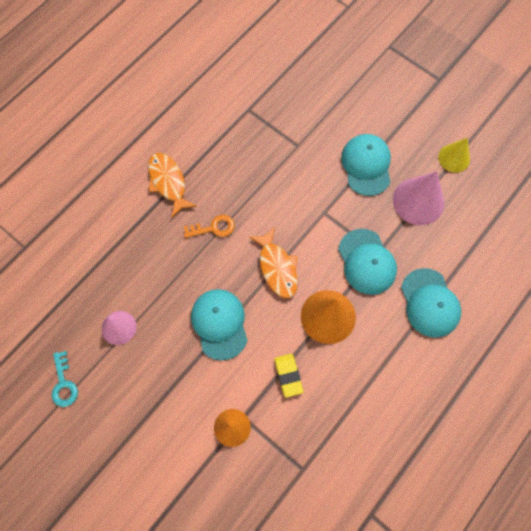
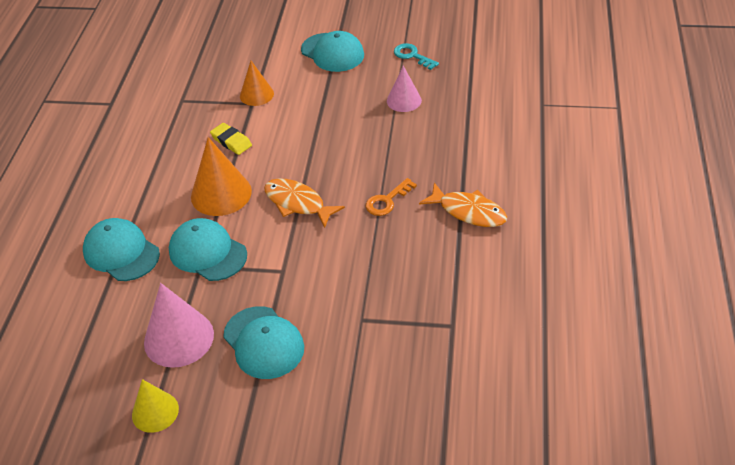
camera: 150 degrees right, 25 degrees down
(219, 324) = (319, 142): turquoise cap -> turquoise cap (332, 52)

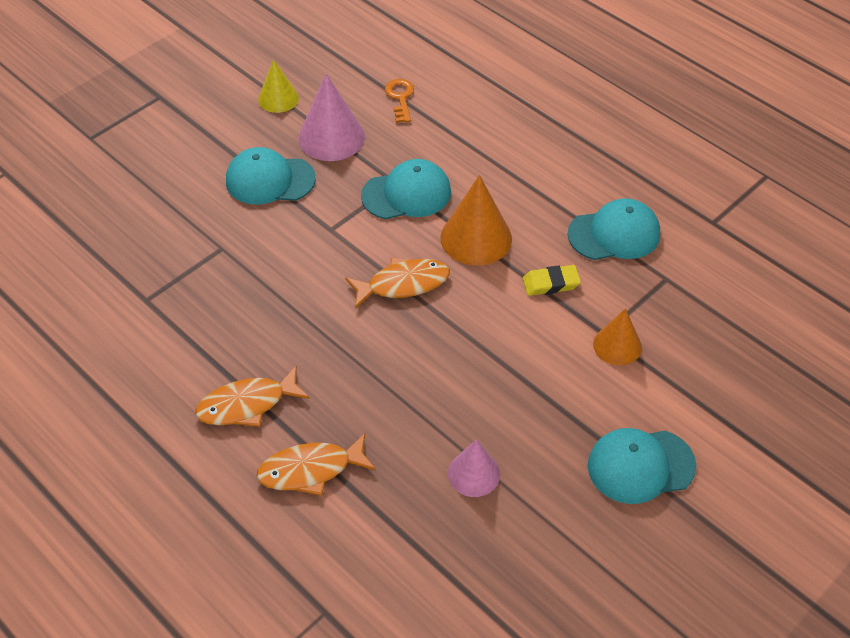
camera: 125 degrees right, 5 degrees up
(121, 252) = (466, 144): turquoise cap -> turquoise cap (614, 234)
(387, 200) = (332, 352): orange key -> orange key (400, 98)
(412, 56) = (555, 547): turquoise key -> none
(476, 157) = (311, 470): none -> orange fish

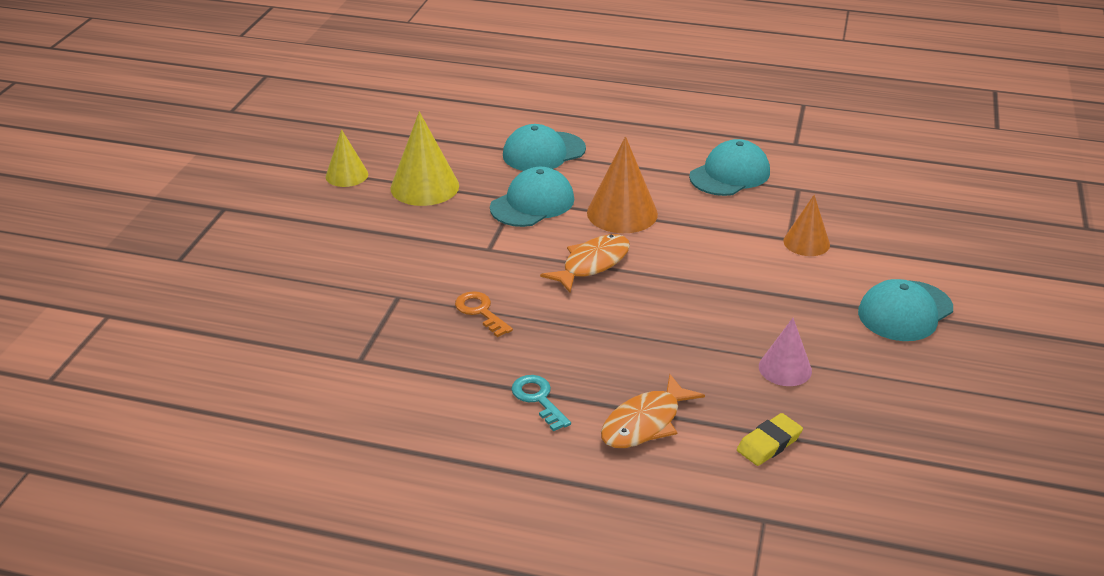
camera: 30 degrees left, 15 degrees down
(247, 405) = (538, 399): orange fish -> turquoise key
(270, 180) = (396, 233): turquoise cap -> turquoise cap (543, 152)
(331, 137) = (424, 187): pink cone -> yellow cone
(400, 98) = (461, 142): orange key -> orange key (480, 312)
(551, 283) = (713, 222): yellow eraser -> yellow eraser (769, 443)

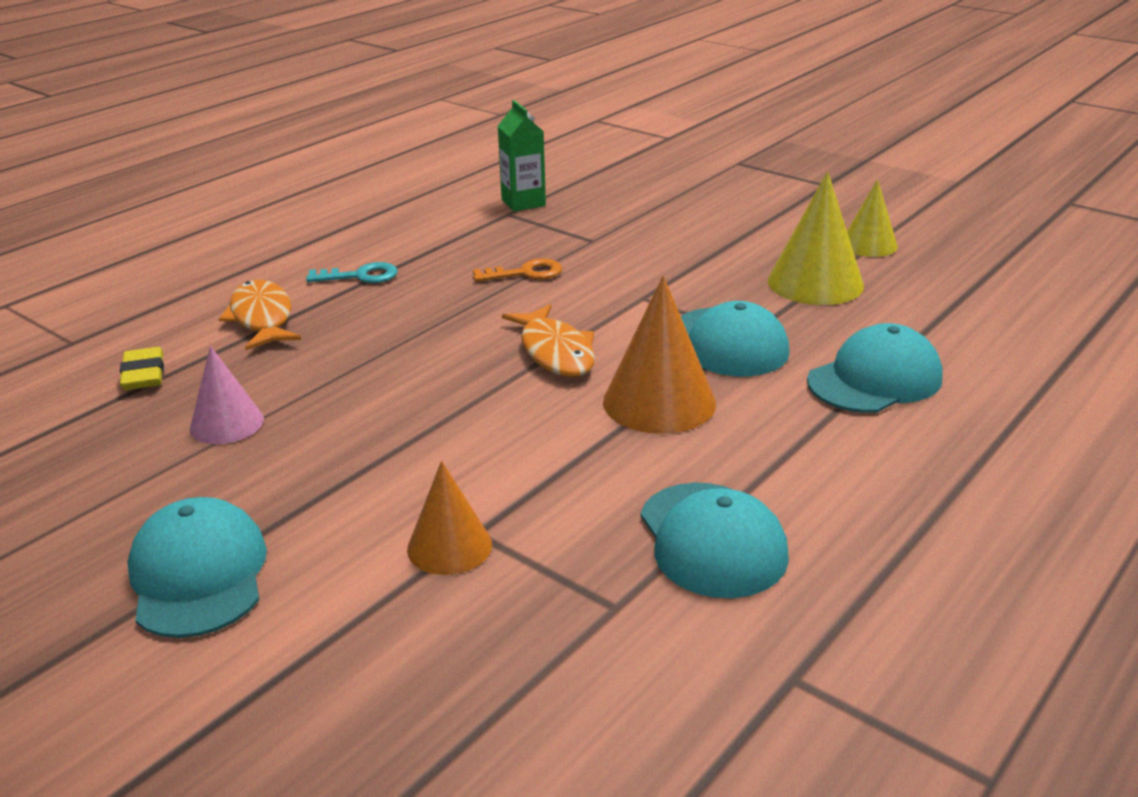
camera: 115 degrees right, 5 degrees down
(329, 358) = (523, 203): none -> green carton
(543, 152) = (875, 379): turquoise cap -> turquoise cap turned 60 degrees clockwise

